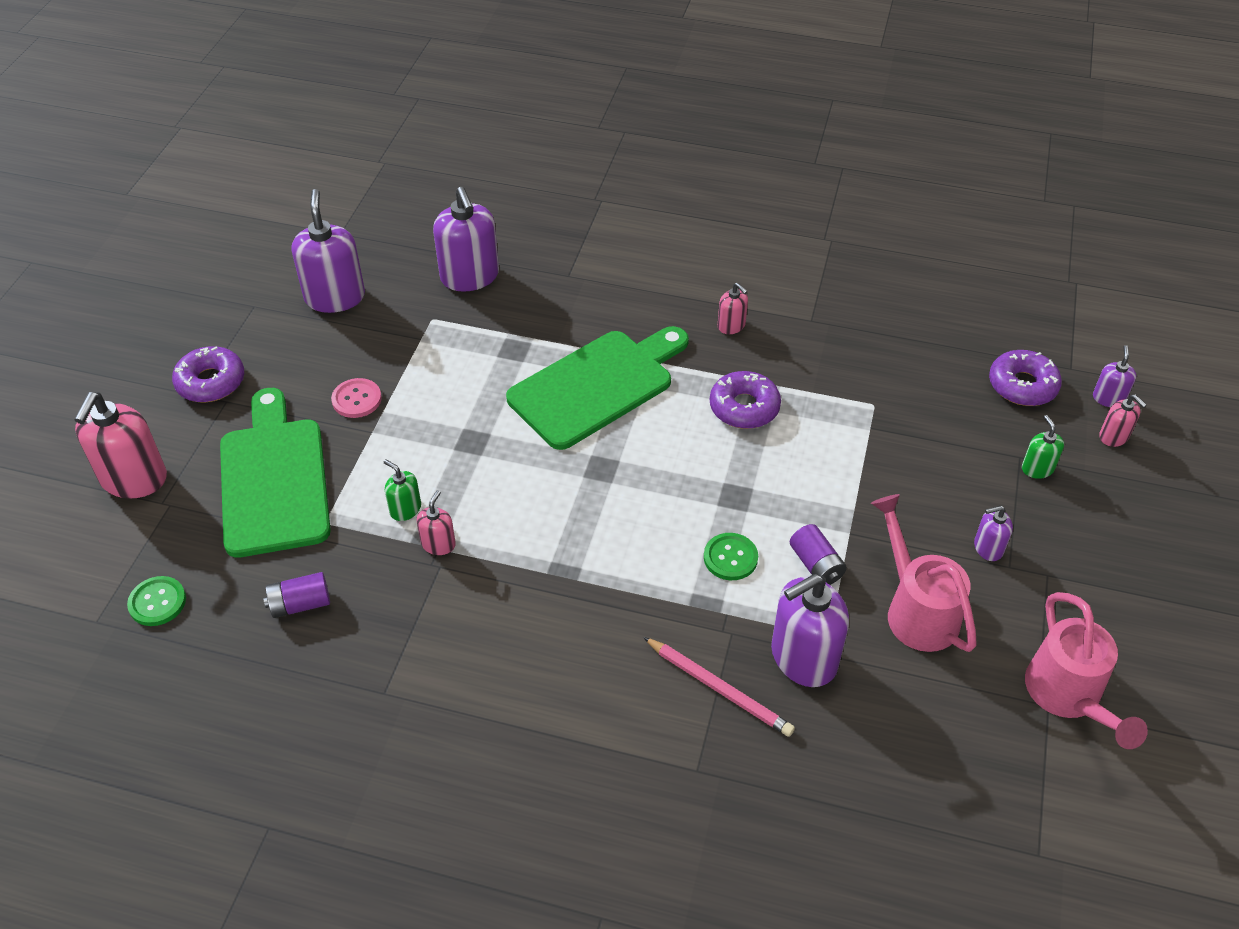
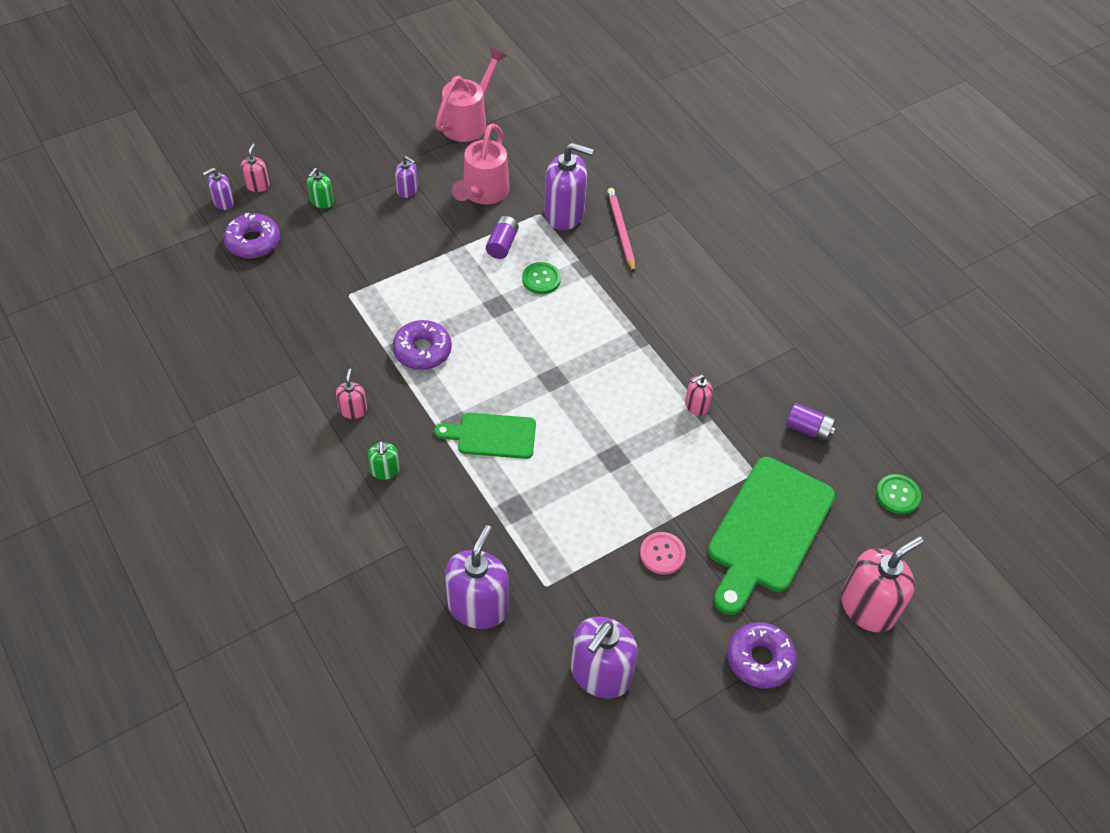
camera: 140 degrees left, 5 degrees up
(405, 509) = (697, 443): green soap dispenser -> green soap dispenser (385, 471)
(597, 386) = (492, 436): green cutting board -> green cutting board, size x0.57

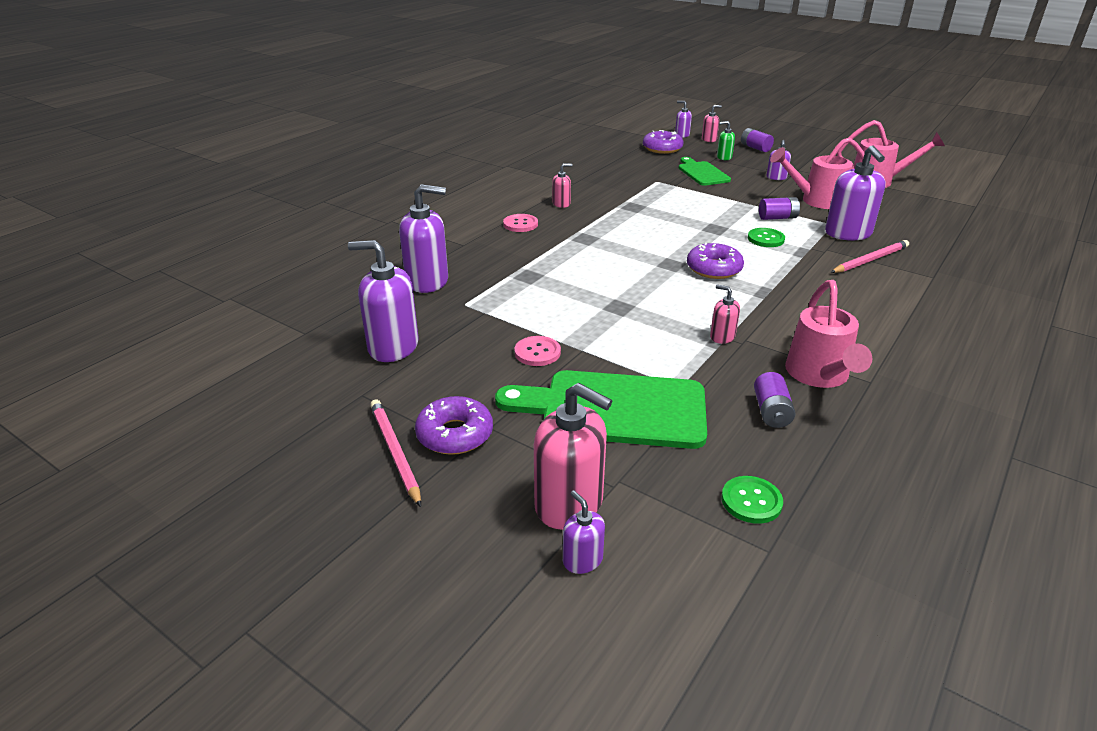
camera: 70 degrees right, 20 degrees down
(314, 160) = (755, 148): none -> purple battery
(385, 471) = (520, 224): green soap dispenser -> pink button
(422, 350) = (638, 213): purple donut -> purple donut (714, 269)
(492, 436) = (588, 253): green cutting board -> green cutting board (702, 173)
(768, 712) = (395, 452): none -> pink pencil
(775, 373) = (819, 375): none -> pink watering can
(923, 621) = (582, 560): none -> purple soap dispenser

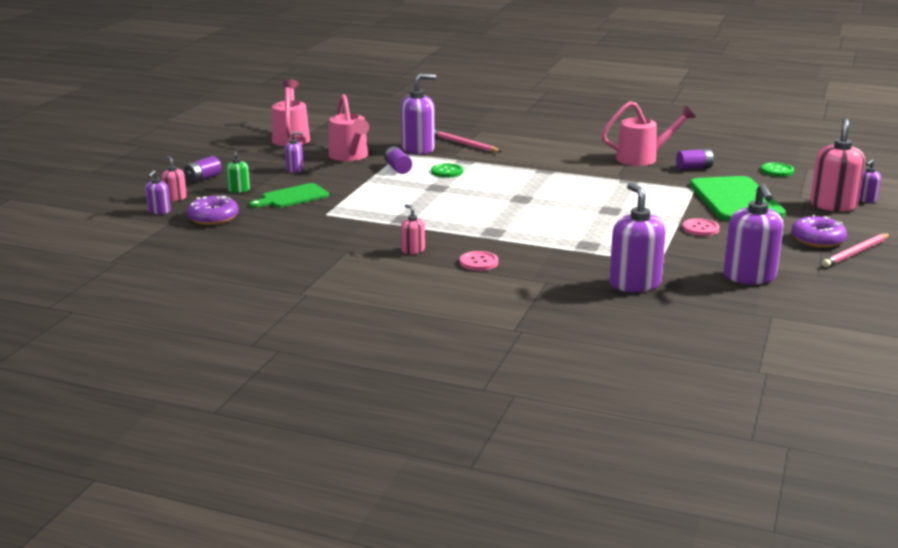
camera: 105 degrees left, 10 degrees down
(714, 269) = (517, 186): purple donut -> none
(722, 337) = (621, 180): pink soap dispenser -> none

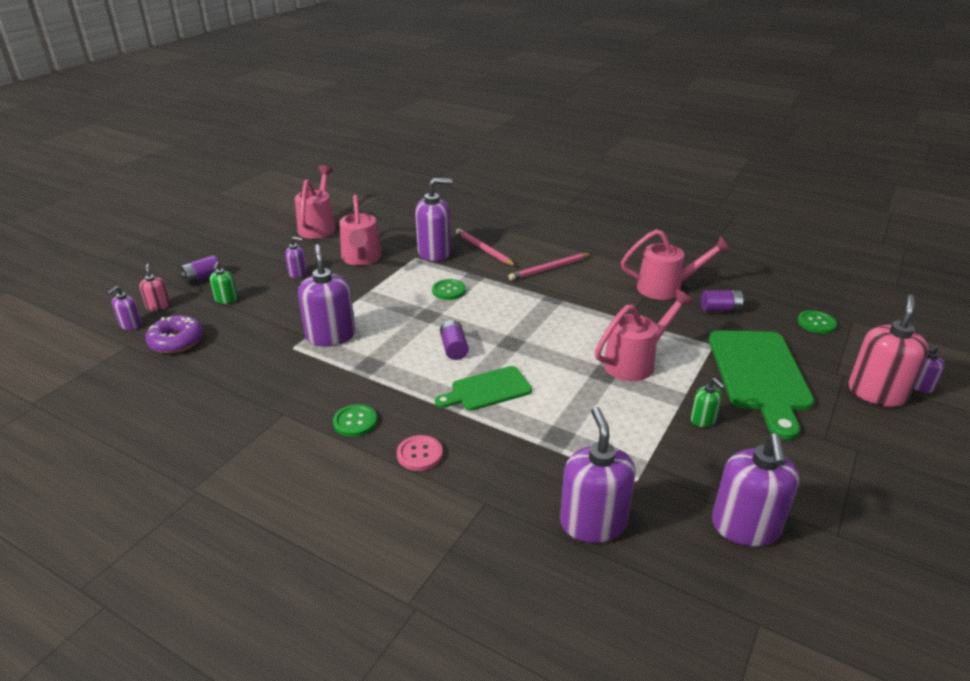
camera: 10 degrees right, 10 degrees up
(292, 197) = (272, 316): green cutting board -> green cutting board (487, 390)
(356, 205) = (330, 336): none -> purple soap dispenser
(398, 168) = (401, 281): purple battery -> purple battery (454, 348)
(413, 250) = (355, 422): pink soap dispenser -> green button
(633, 202) = (635, 362): none -> pink watering can
(700, 229) = (703, 420): pink button -> green soap dispenser
(817, 239) = (848, 458): purple donut -> none
(856, 253) = (896, 492): pink pencil -> pink pencil (549, 268)

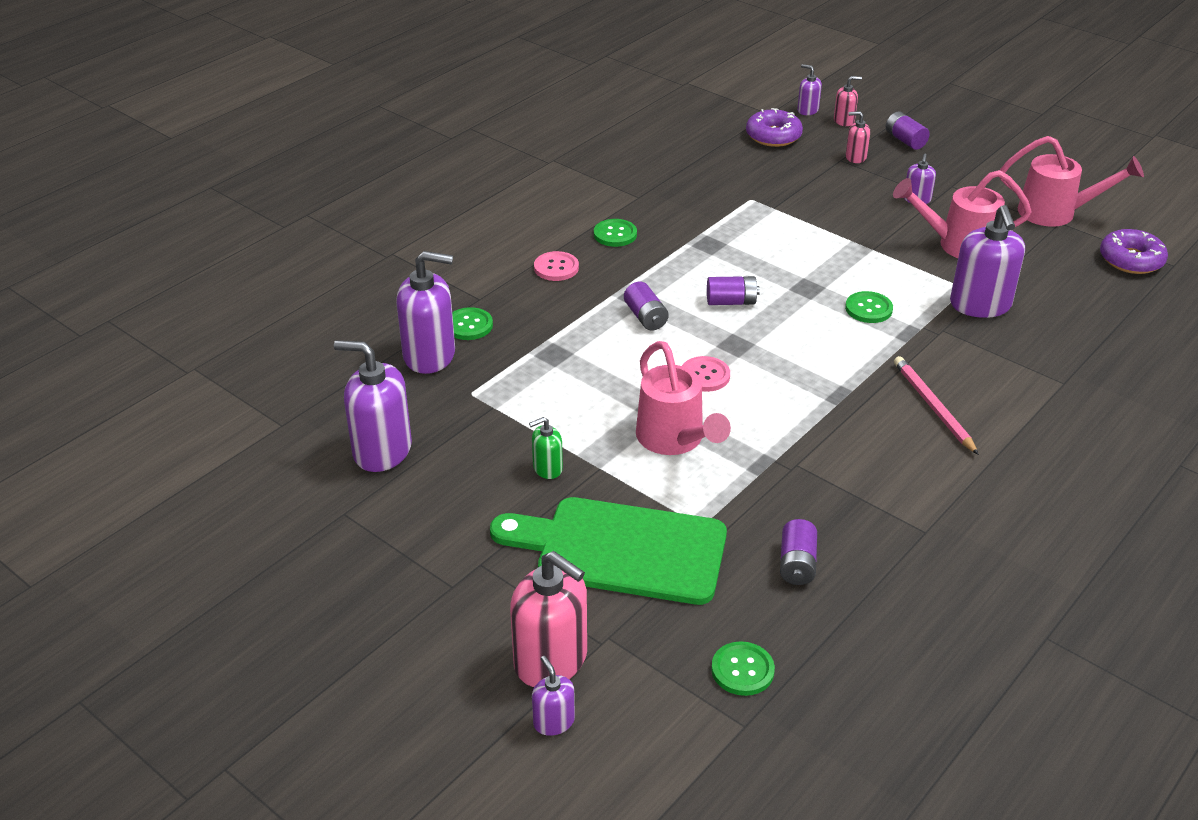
camera: 100 degrees right, 5 degrees up
(226, 299) = (855, 157): green soap dispenser -> pink soap dispenser
(330, 336) = (770, 222): purple soap dispenser -> none
(374, 208) = (1131, 260): none -> purple donut
(484, 250) = (993, 351): pink pencil -> none
(487, 390) = (645, 317): green cutting board -> purple battery
(534, 502) = (469, 325): none -> green button
(554, 354) = (705, 375): none -> pink button
(666, 288) = (868, 520): pink watering can -> none

